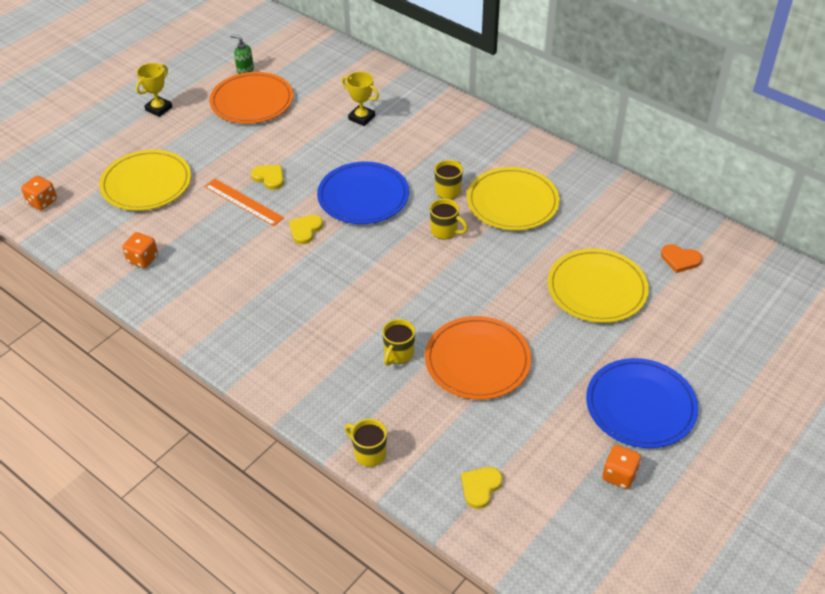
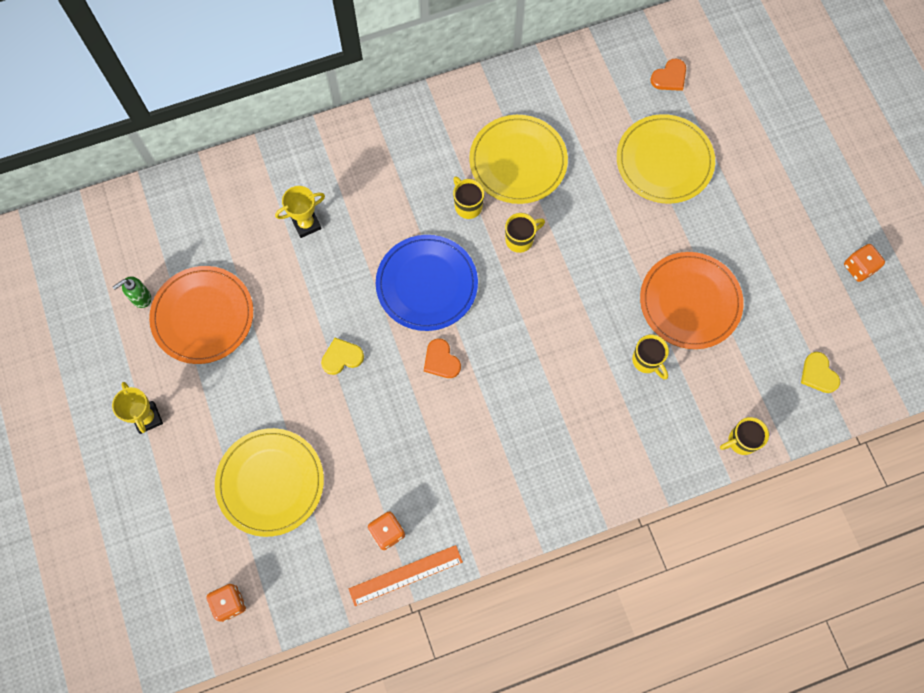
camera: 60 degrees left, 25 degrees up
(243, 202) = (363, 399): orange ruler -> orange ruler (405, 575)
(305, 230) = (441, 360): yellow heart -> orange heart
(640, 406) = (803, 210): blue plate -> none

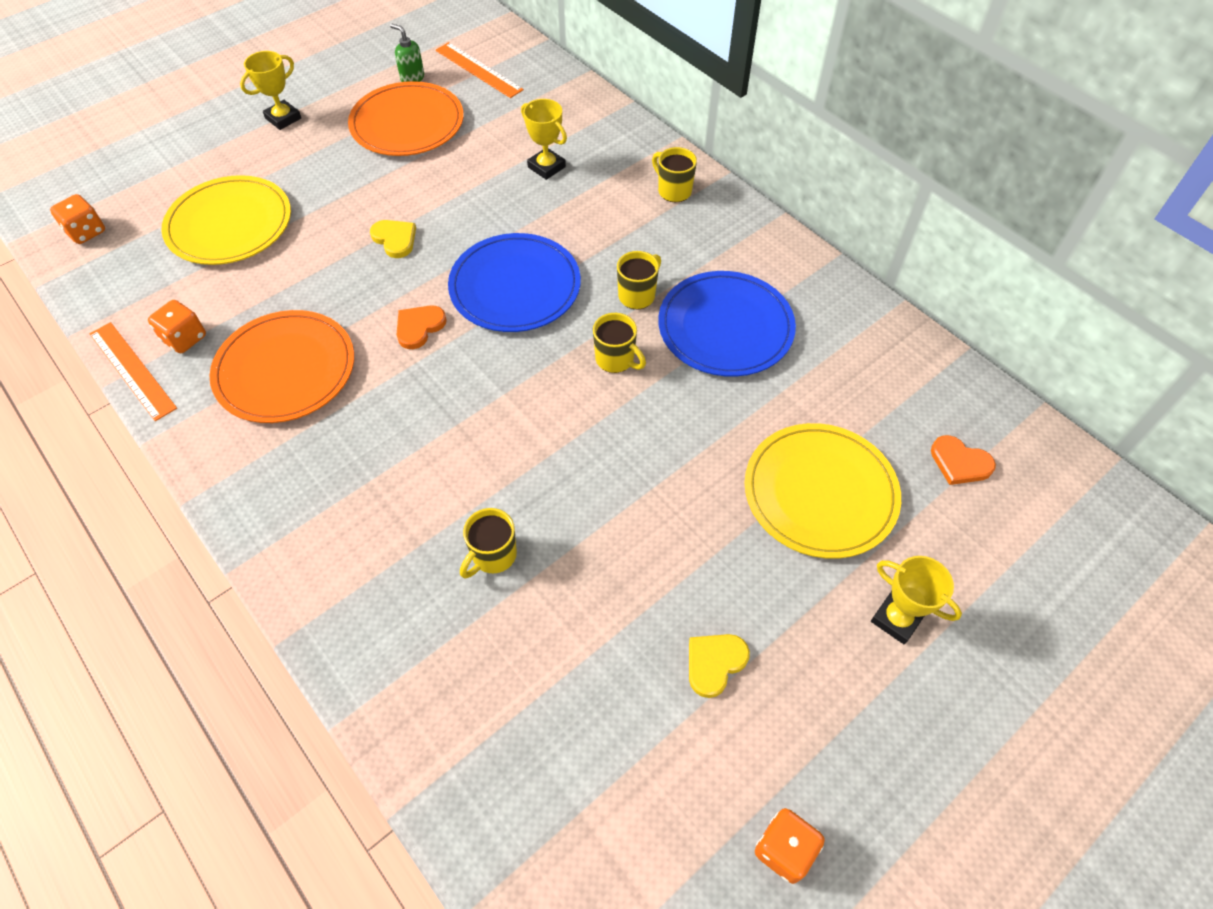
camera: 70 degrees right, 15 degrees down
(155, 240) = (478, 70): none -> orange ruler
(518, 161) = (725, 327): yellow plate -> blue plate
(690, 302) = (608, 588): orange plate -> orange plate (285, 370)
(741, 441) = (399, 727): yellow mug -> yellow mug (673, 191)
(755, 159) = (896, 619): none -> yellow trophy
(818, 374) = (554, 827): yellow heart -> yellow heart (714, 663)

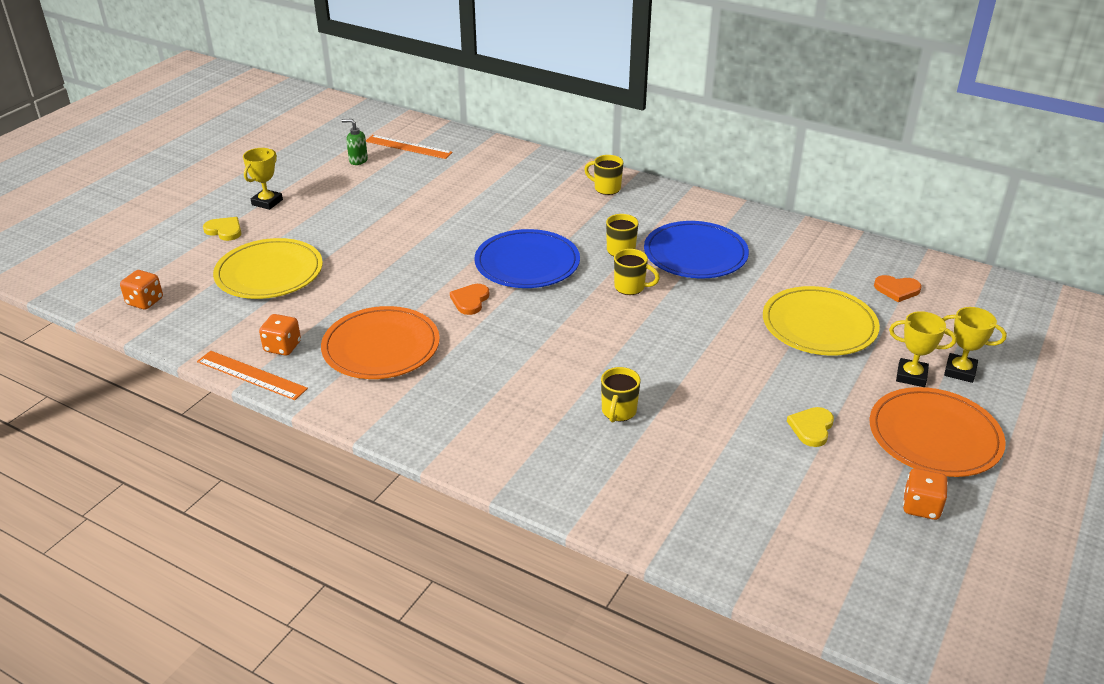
camera: 20 degrees left, 20 degrees down
(395, 239) = (414, 255): yellow heart -> yellow heart (224, 230)
(407, 123) = (374, 187): orange plate -> orange plate (934, 436)
(546, 167) = (502, 192): yellow trophy -> yellow trophy (960, 371)

